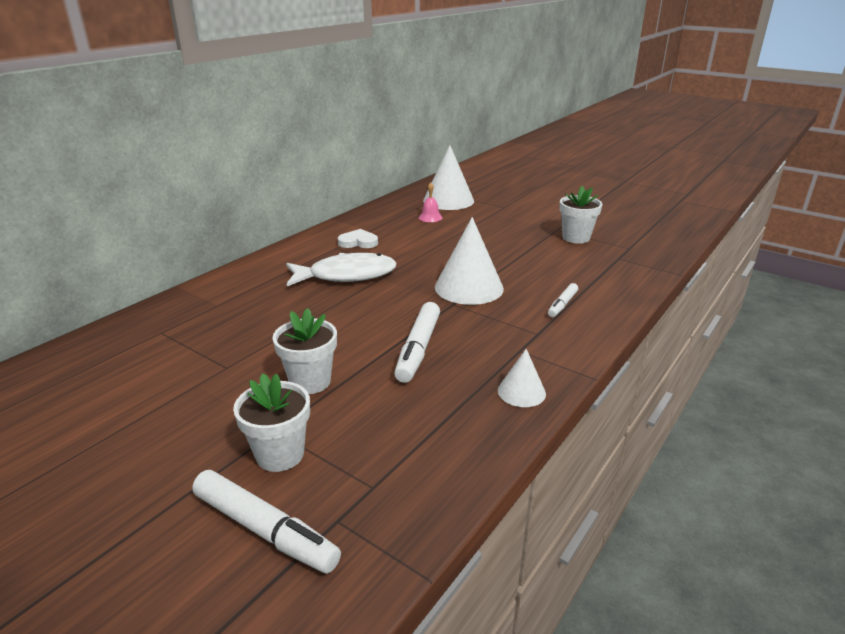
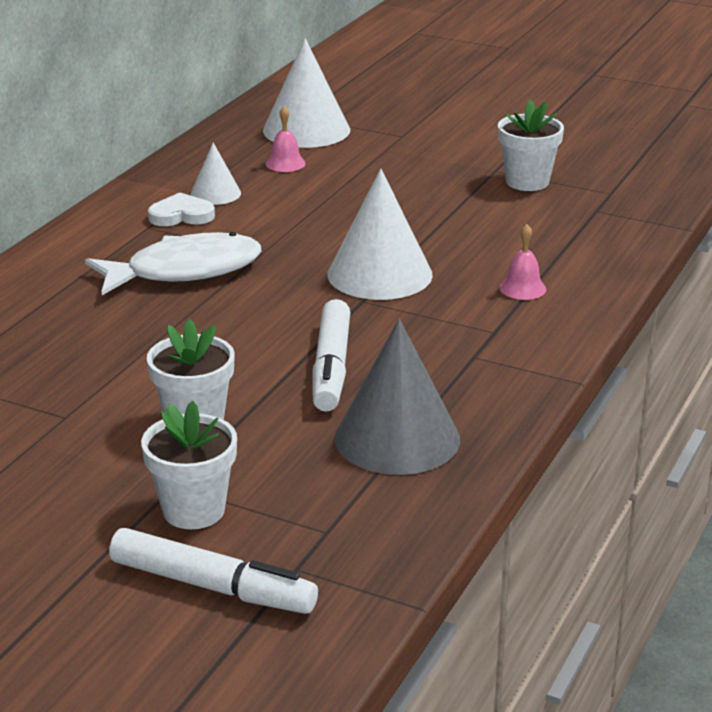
camera: 10 degrees left, 0 degrees up
(449, 409) = (397, 438): none -> grey cone
(521, 392) = (487, 408): white cone -> white cone (215, 193)
(562, 305) = (522, 288): white marker -> pink bell

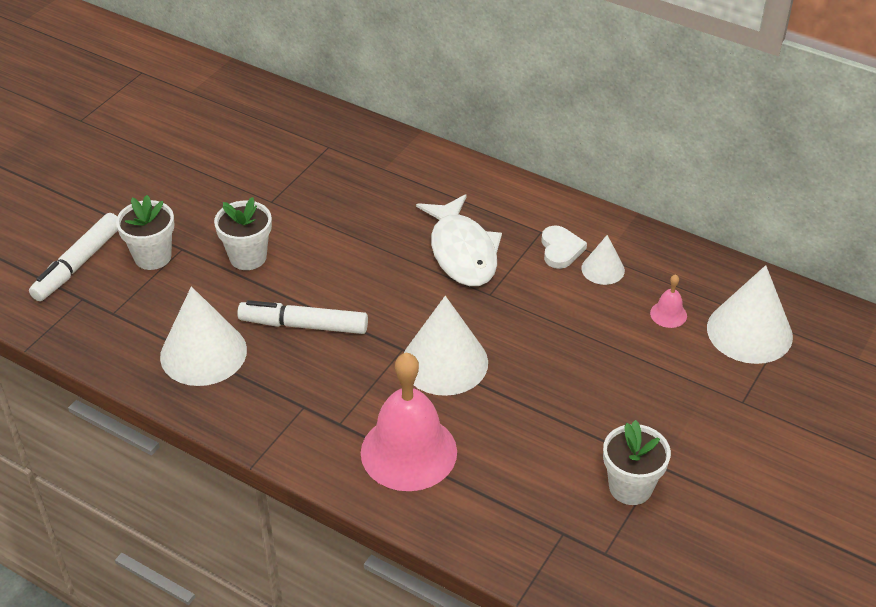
camera: 95 degrees right, 15 degrees up
(397, 438) = (203, 353): grey cone -> white cone
(522, 288) = (408, 452): pink bell -> pink bell, size x2.40

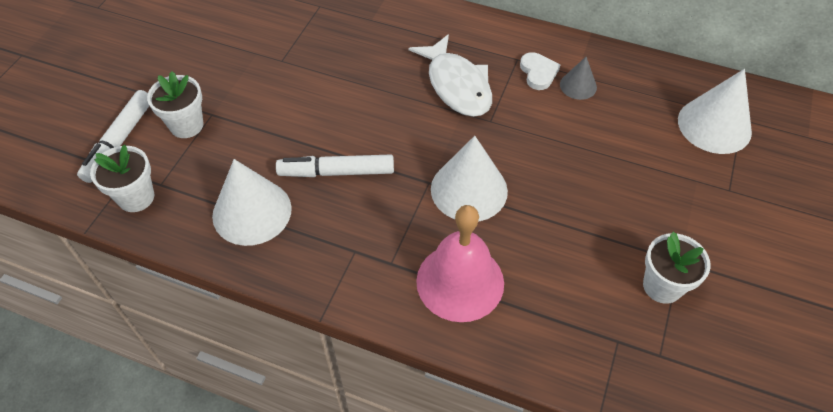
camera: 10 degrees left, 10 degrees up
(248, 257) = (272, 114): white flower pot -> white flower pot (136, 197)
(603, 269) = (578, 86): white cone -> grey cone
(668, 314) = (644, 119): pink bell -> none

